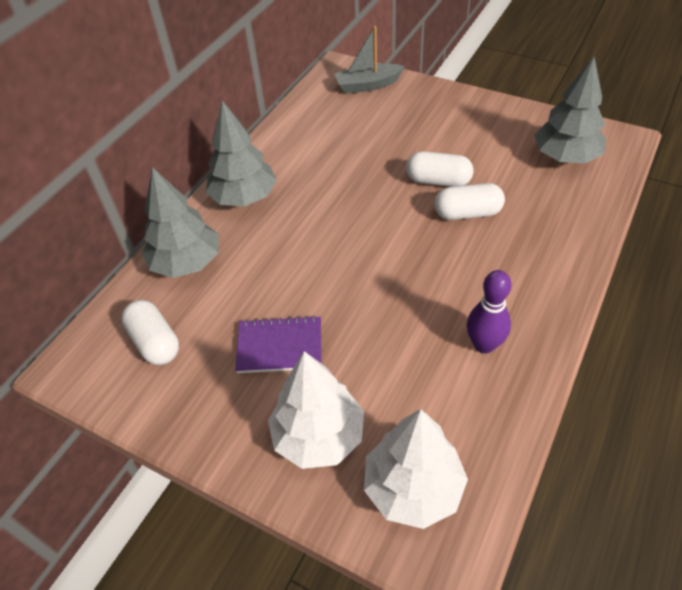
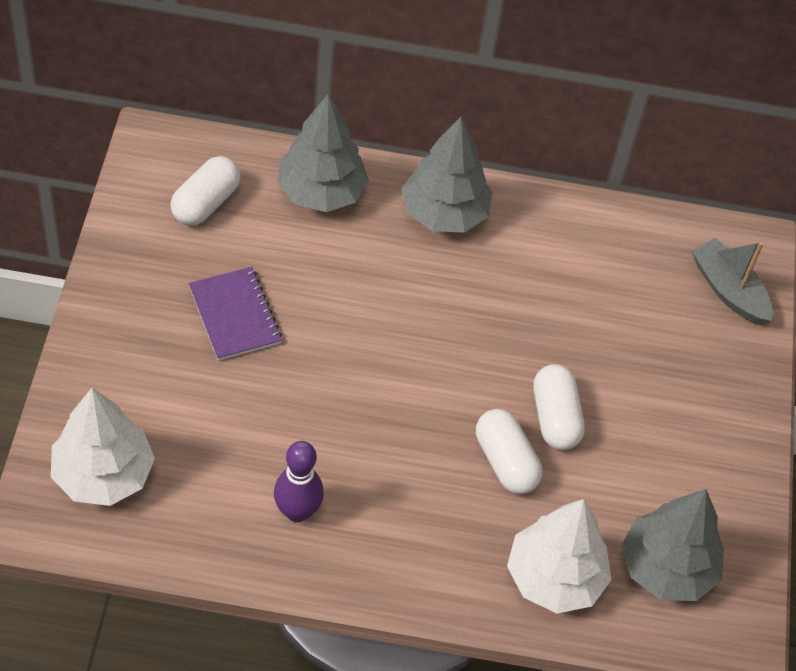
camera: 60 degrees right, 5 degrees up
(318, 436) = (138, 380): white tree -> white tree (554, 578)

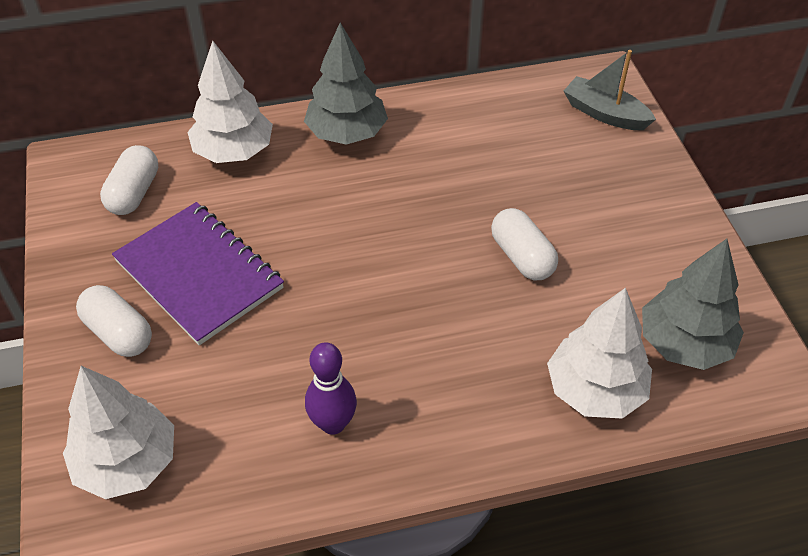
camera: 15 degrees left, 5 degrees down
(235, 315) = (199, 274): purple notebook -> purple notebook, size x1.60
(321, 192) = (234, 151): grey tree -> white tree
(505, 462) = (499, 308): white capsule -> white capsule (119, 333)

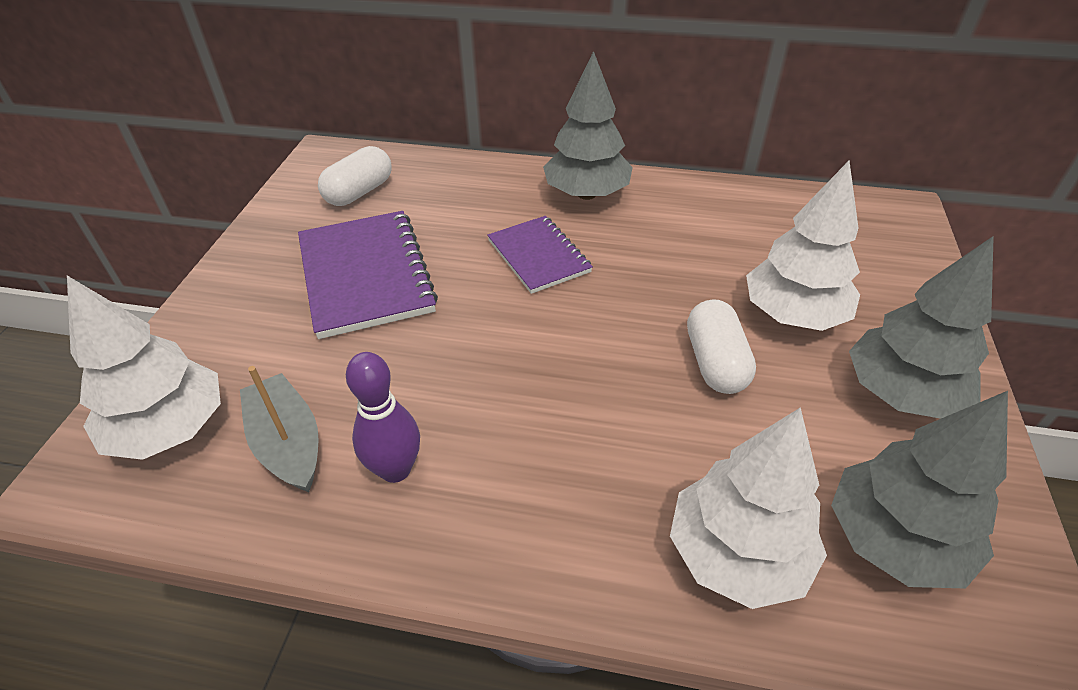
camera: 25 degrees right, 5 degrees down
(119, 333) = (257, 304): white capsule -> none
(234, 151) = (470, 182): white tree -> white tree (793, 314)
(339, 208) = (539, 256): none -> purple notebook
(605, 113) = (886, 245): grey boat -> grey boat (288, 443)
(655, 237) = (900, 393): none -> grey tree

